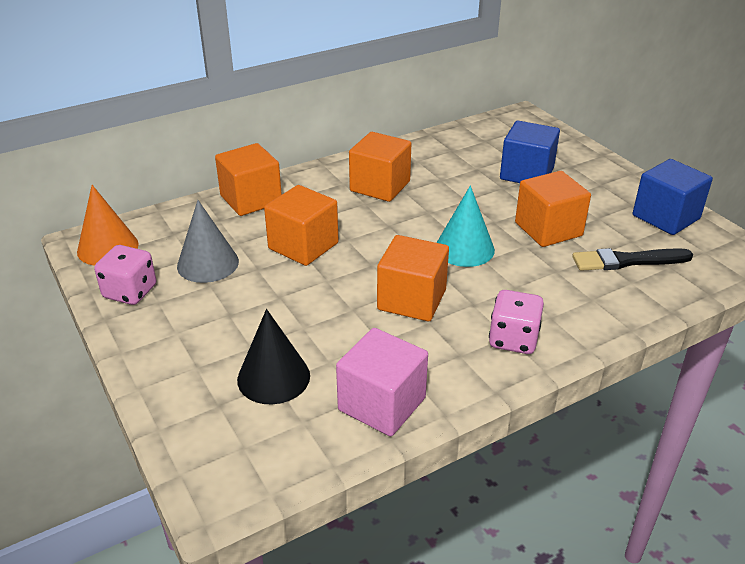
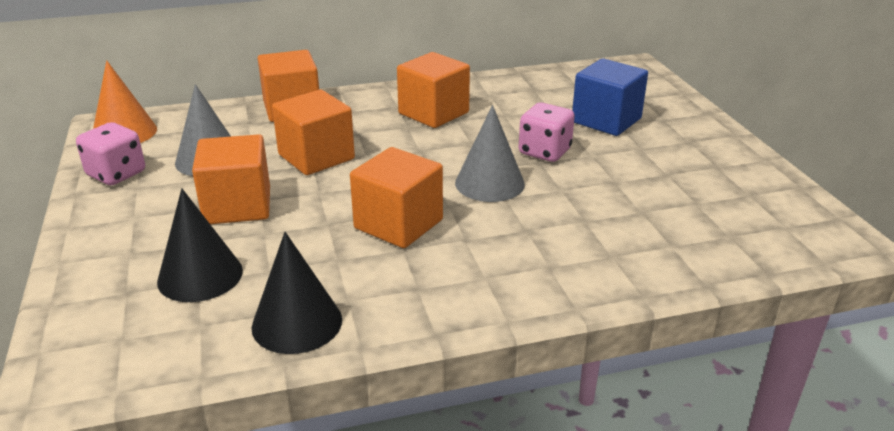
camera: 15 degrees right, 5 degrees down
(382, 404) = (297, 323): pink cube -> black cone
(464, 248) = (489, 183): turquoise cone -> grey cone
(513, 339) = (490, 282): pink dice -> pink dice (544, 152)
(548, 229) = (599, 177): orange cube -> orange cube (237, 206)
(627, 261) = (678, 222): black brush -> none
(666, 217) = (753, 184): blue cube -> none

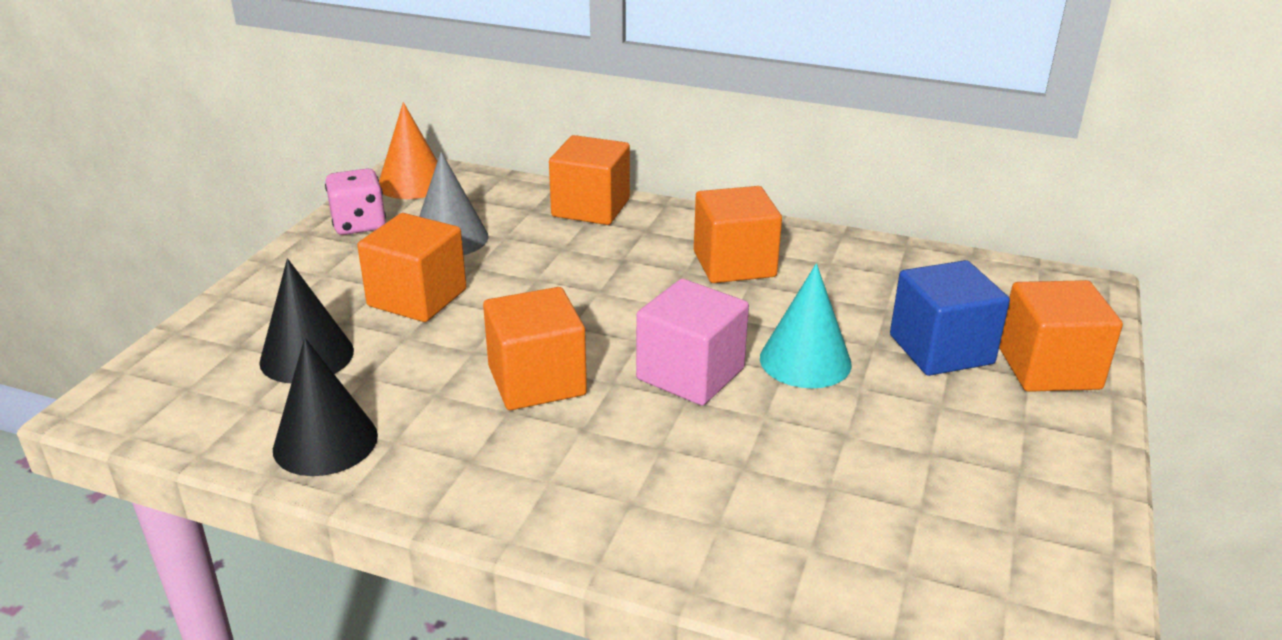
camera: 35 degrees right, 0 degrees up
(316, 157) = (549, 272): orange cube -> orange cube (1048, 368)
(489, 183) = (690, 374): grey cone -> pink cube
(544, 152) = (805, 361): pink dice -> turquoise cone

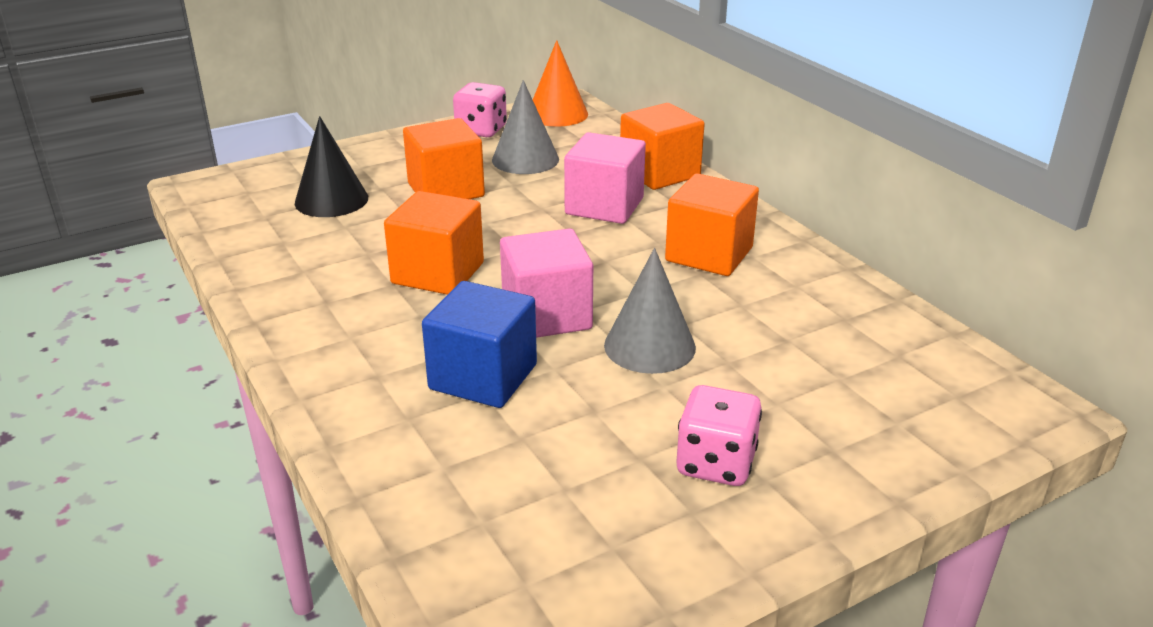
camera: 40 degrees right, 0 degrees up
(325, 442) = (268, 253): black cone -> none
(589, 255) = (604, 206): none -> pink cube
(805, 361) = (649, 346): turquoise cone -> grey cone
(941, 349) = (784, 391): blue cube -> blue cube (483, 377)
(981, 428) = (716, 463): none -> pink dice
(1048, 368) = (866, 453): orange cube -> none

